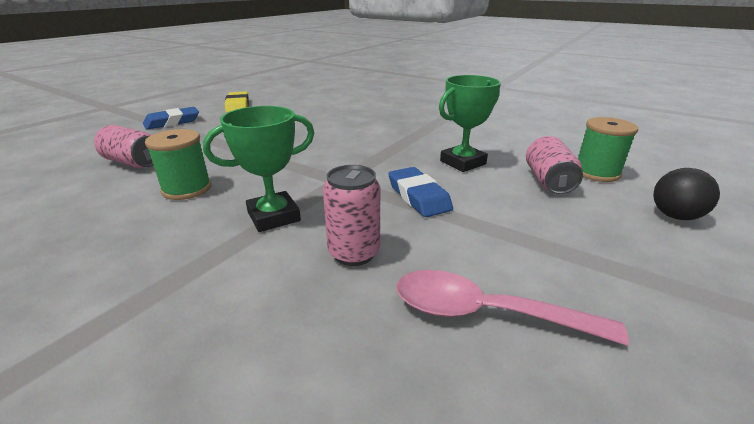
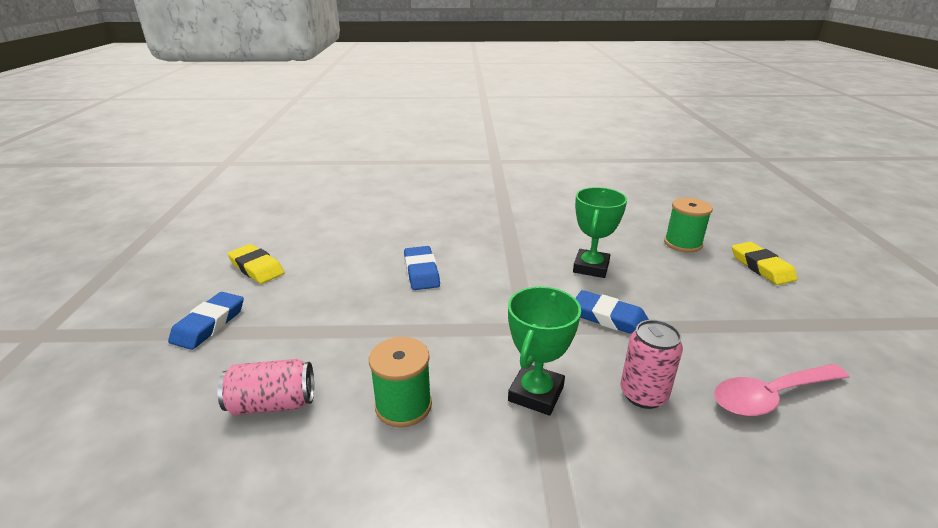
camera: 35 degrees left, 0 degrees up
(324, 131) = (421, 272): none -> blue eraser
(548, 181) = (667, 264): pink can -> none
(675, 216) = (761, 267): black ball -> yellow eraser

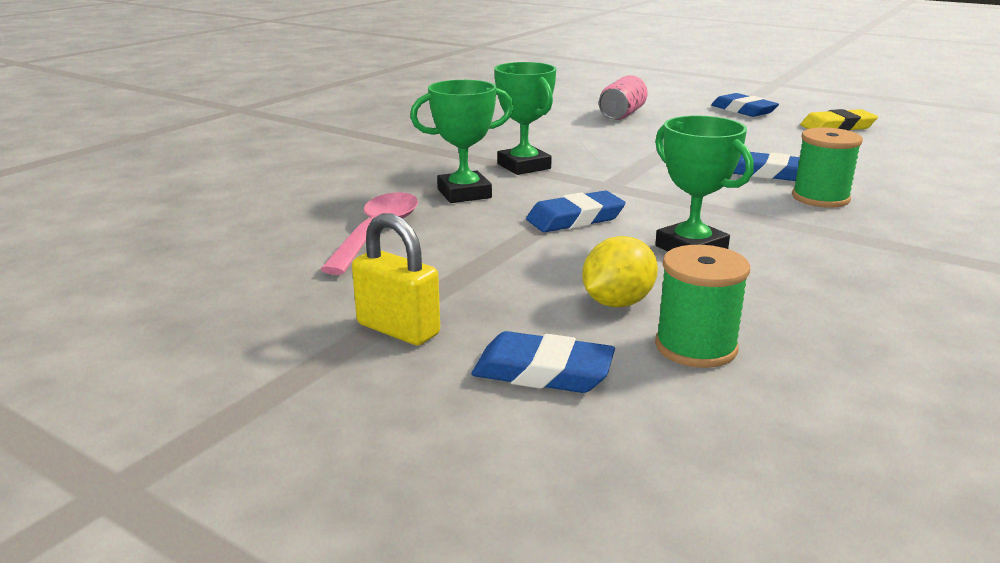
camera: 125 degrees right, 5 degrees down
(403, 406) = (571, 136): green spool -> green spool (820, 198)
(643, 394) = (464, 193): pink can -> green trophy
(682, 269) = (617, 303): none -> yellow lemon
(761, 267) = (542, 372): yellow eraser -> blue eraser
(816, 316) = (398, 329): none -> yellow padlock

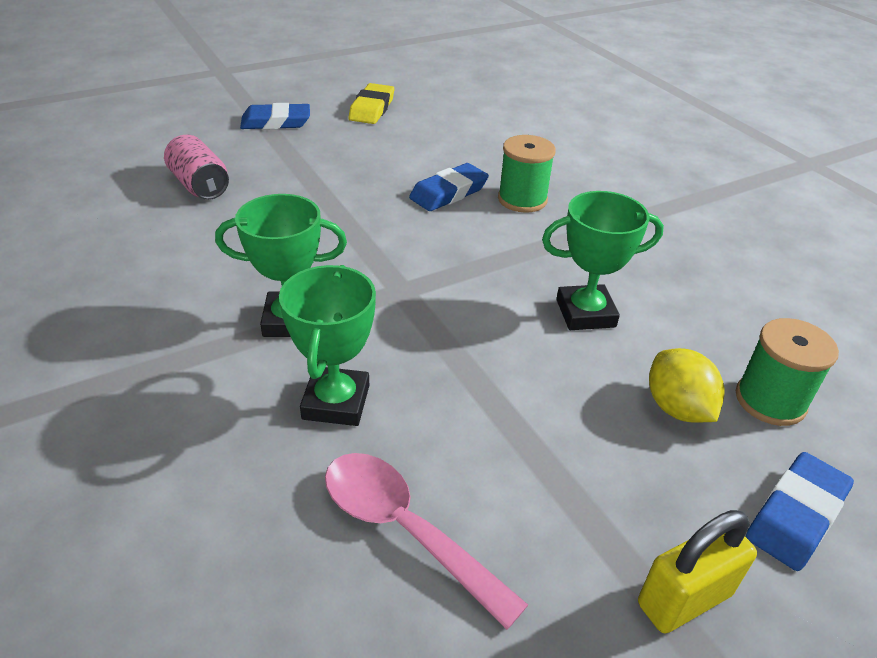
camera: 65 degrees left, 15 degrees up
(575, 219) = (474, 350): blue eraser -> none

